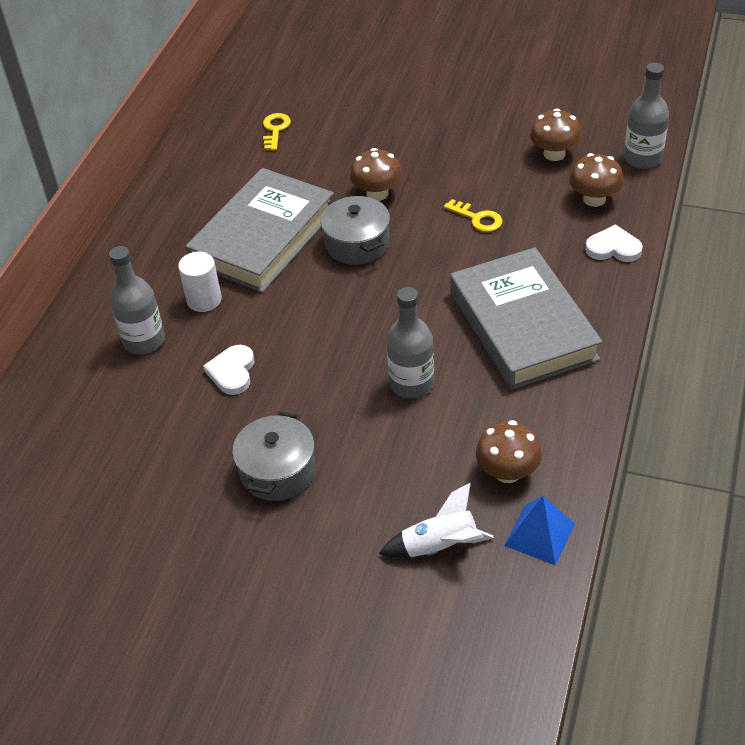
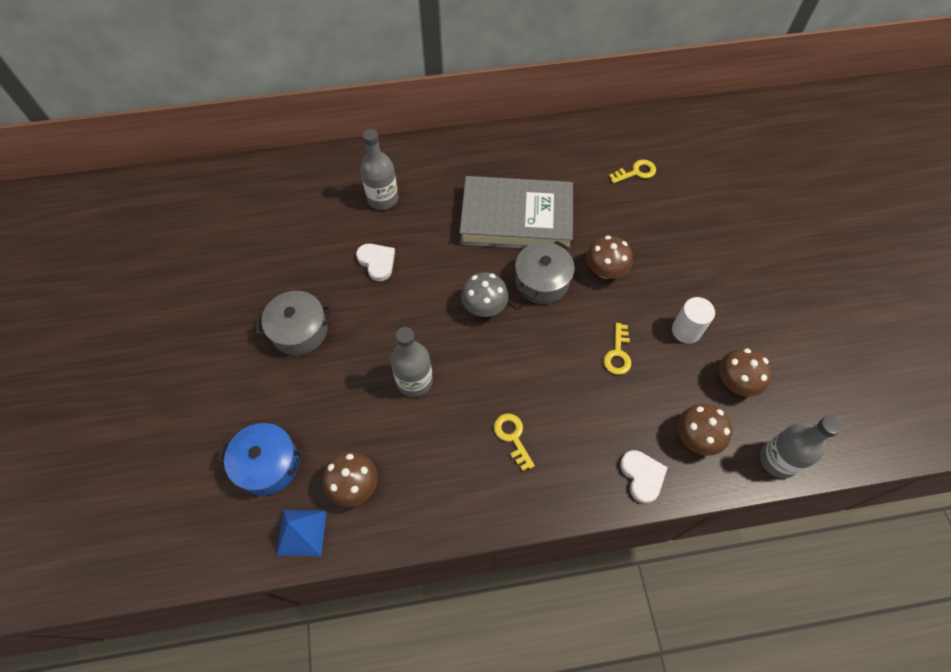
camera: 60 degrees right, 15 degrees up
(204, 300) = (436, 213): white cylinder -> white cylinder (686, 330)
(232, 372) = (377, 262): white heart -> white heart turned 75 degrees clockwise
(357, 298) = (484, 306): none -> grey mushroom
(439, 546) = (268, 464): white rocket -> blue pot
(523, 325) = (512, 437): grey book -> yellow key

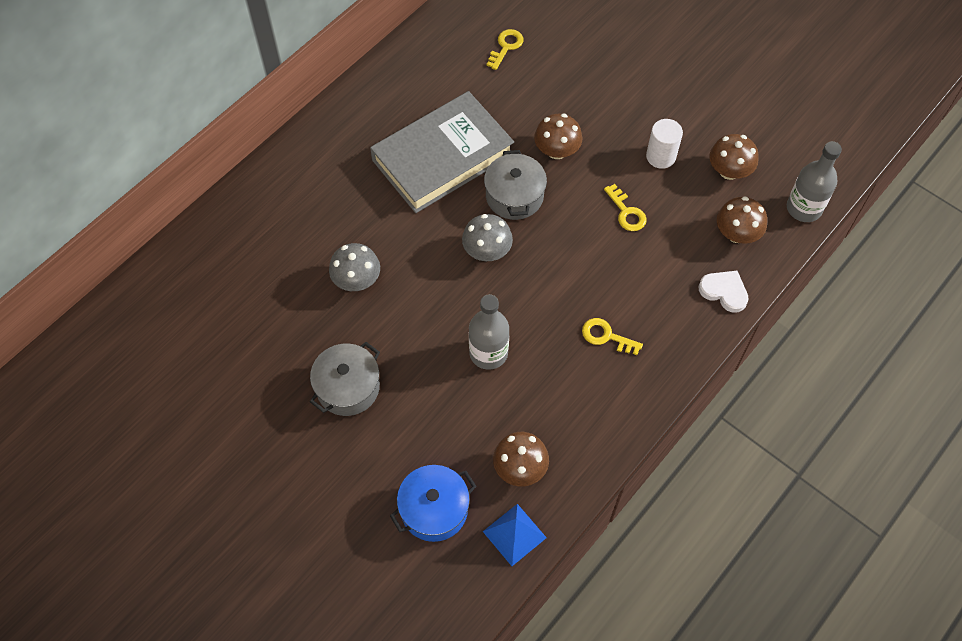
camera: 40 degrees left, 0 degrees up
(377, 262) = (357, 280): white heart -> grey mushroom
(383, 198) = (304, 220): grey bottle -> none

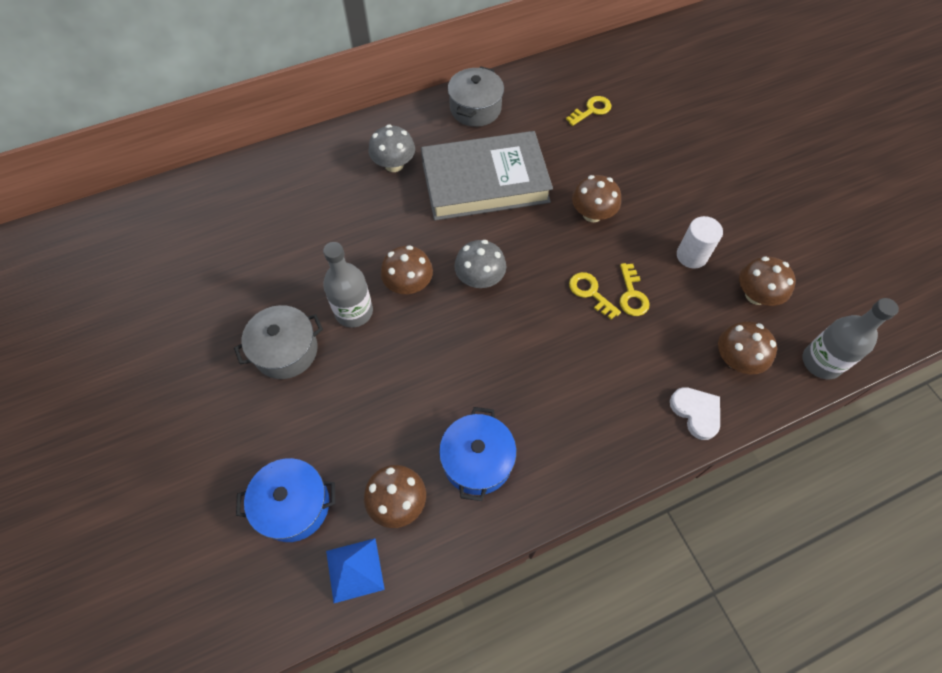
camera: 25 degrees right, 0 degrees up
(357, 280) = (350, 258): grey mushroom -> grey mushroom (394, 164)
(425, 282) = (408, 284): none -> brown mushroom
(488, 353) = (429, 373): grey bottle -> grey bottle (354, 312)
(514, 196) = (531, 239): grey pot -> grey pot (475, 108)
(567, 407) = (477, 460): none -> blue pot
(606, 336) = (552, 406): yellow key -> yellow key (590, 292)

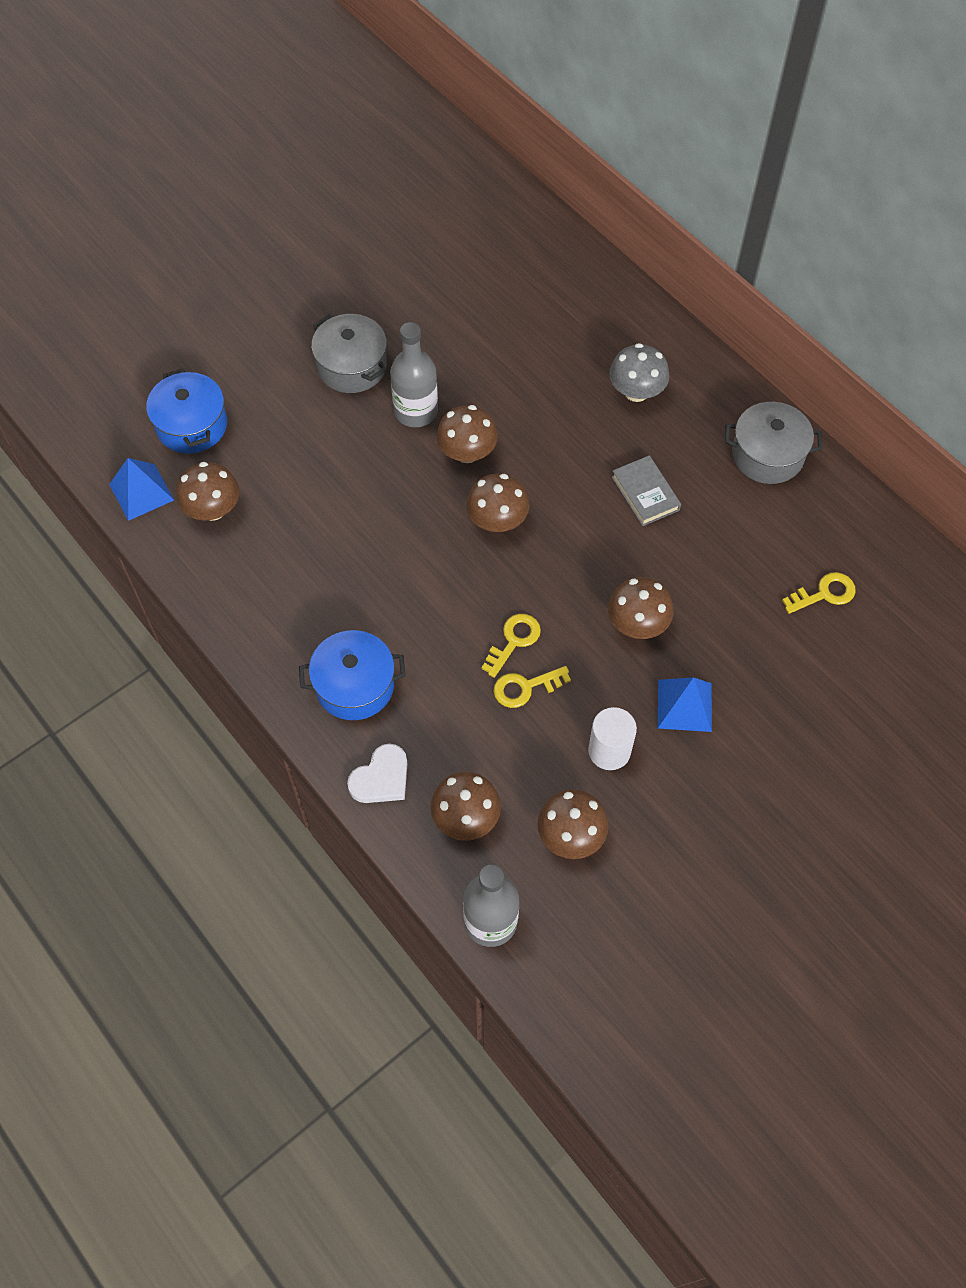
camera: 75 degrees right, 0 degrees up
(477, 460) = (271, 568): blue pot -> blue pot (354, 685)
(480, 278) = (497, 520): grey mushroom -> brown mushroom
(485, 182) = (645, 493): grey book -> grey book, size x0.42
(591, 110) = (824, 593): yellow key -> yellow key turned 60 degrees counterclockwise
(662, 204) = (684, 705): none -> blue pyramid

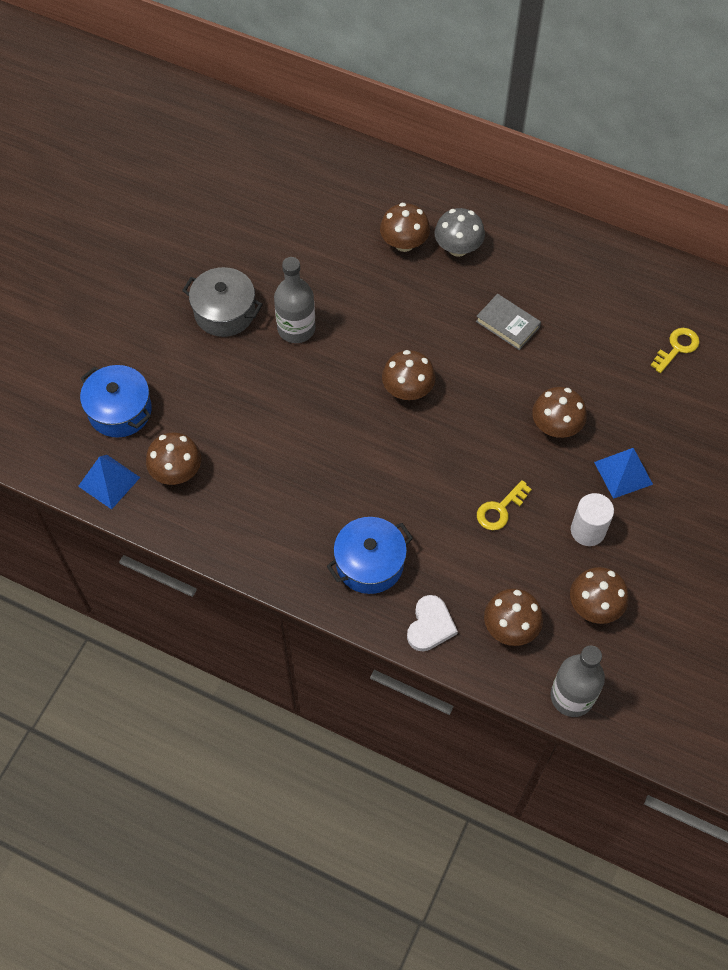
camera: 25 degrees left, 0 degrees up
(467, 452) = (355, 345): brown mushroom -> brown mushroom (404, 243)
(514, 640) = (472, 477): yellow key -> none
(767, 455) = (581, 259): grey pot -> none

